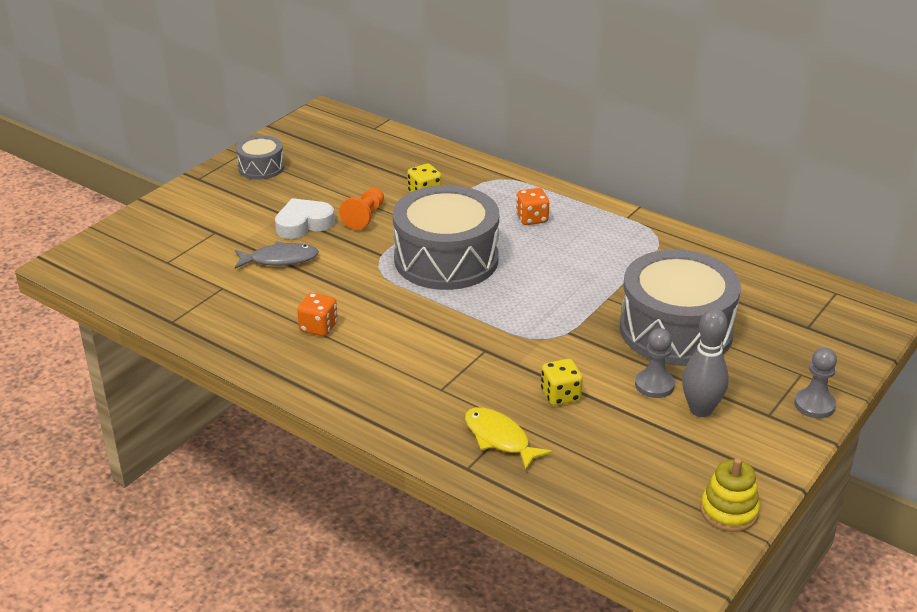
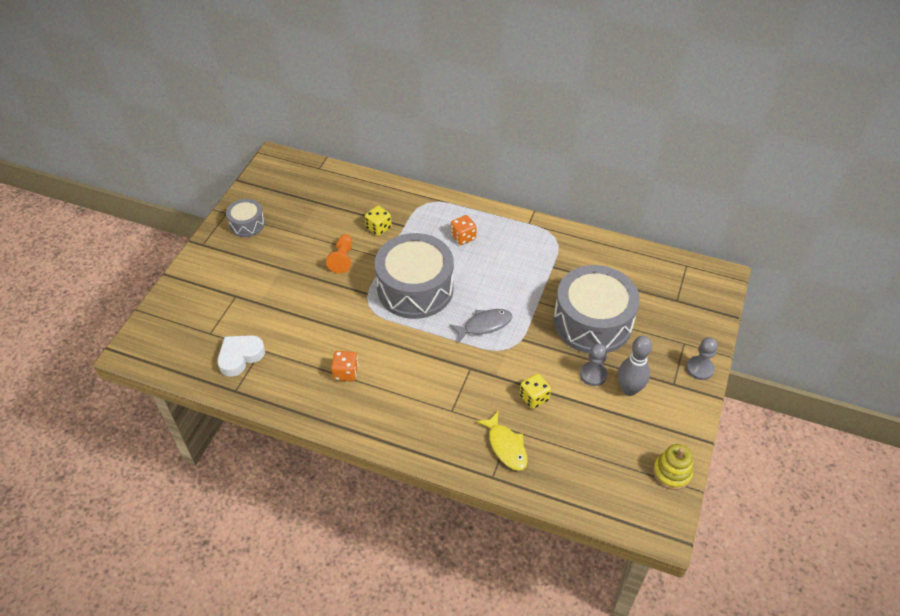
camera: 15 degrees left, 15 degrees up
(280, 259) = (294, 313): grey fish -> grey fish (484, 325)
(303, 224) = (299, 275): white heart -> white heart (240, 357)
(500, 439) = (506, 446): yellow fish -> yellow fish turned 150 degrees counterclockwise

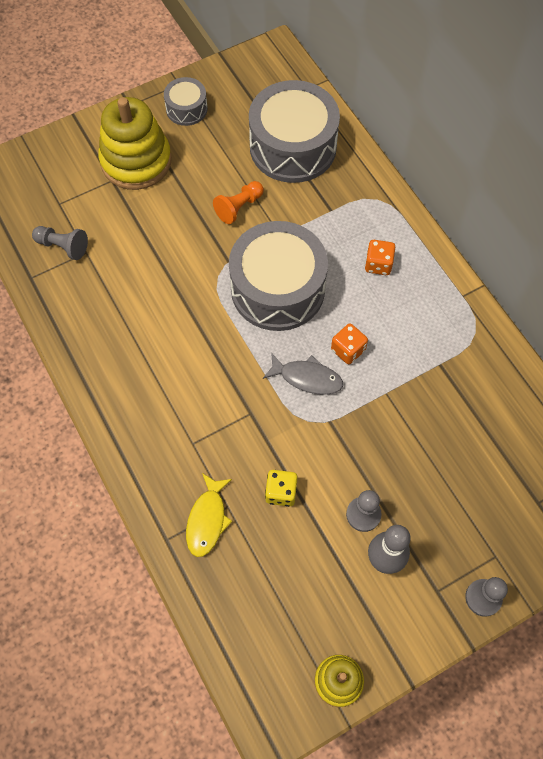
camera: 40 degrees right, 15 degrees up
(240, 357) = (63, 246): white heart -> grey pawn
(242, 274) = (136, 161): none -> yellow stacking toy
(345, 372) = (135, 331): orange dice -> orange dice (348, 350)
(378, 228) = (304, 196): yellow dice -> none
(592, 322) = (420, 457): grey drum -> grey drum (293, 147)

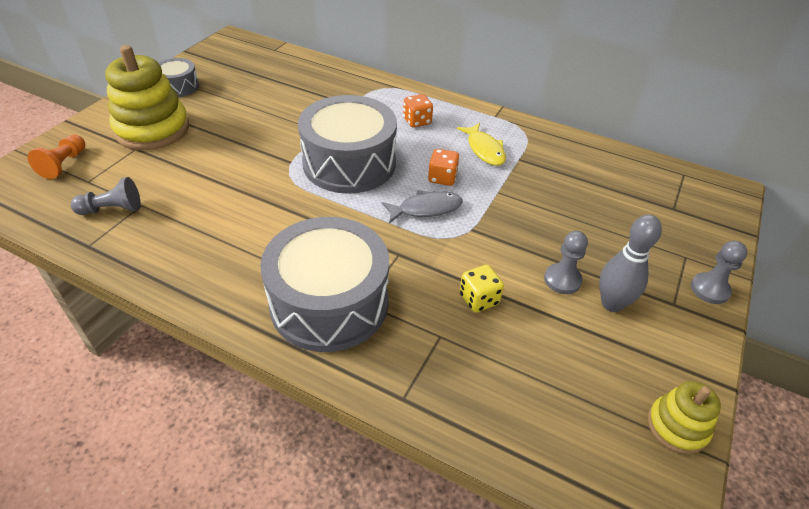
camera: 35 degrees left, 20 degrees down
(207, 519) = (430, 357): yellow fish -> yellow fish (484, 150)
(239, 207) = (272, 127): orange pawn -> orange pawn (64, 164)
(293, 147) = (289, 81): grey drum -> grey drum (329, 302)

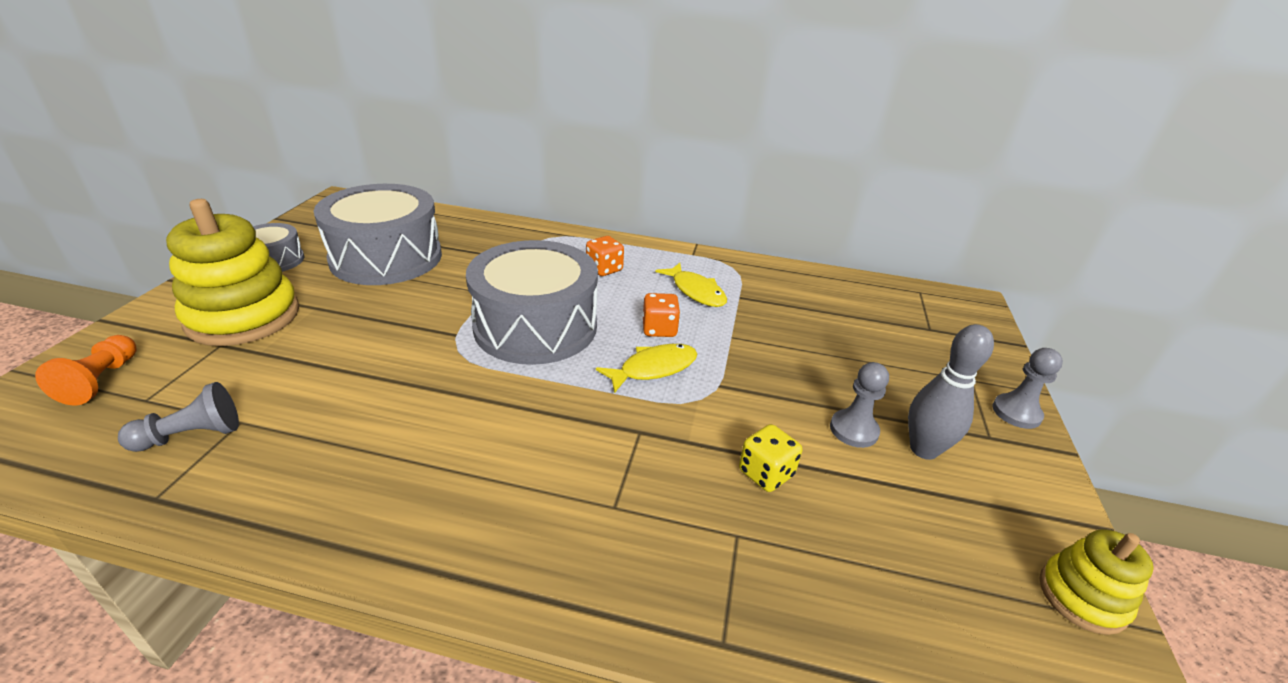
camera: 15 degrees left, 10 degrees down
(329, 302) = (566, 517): grey drum -> grey drum (386, 257)
(426, 209) = (653, 368): grey fish -> yellow fish

